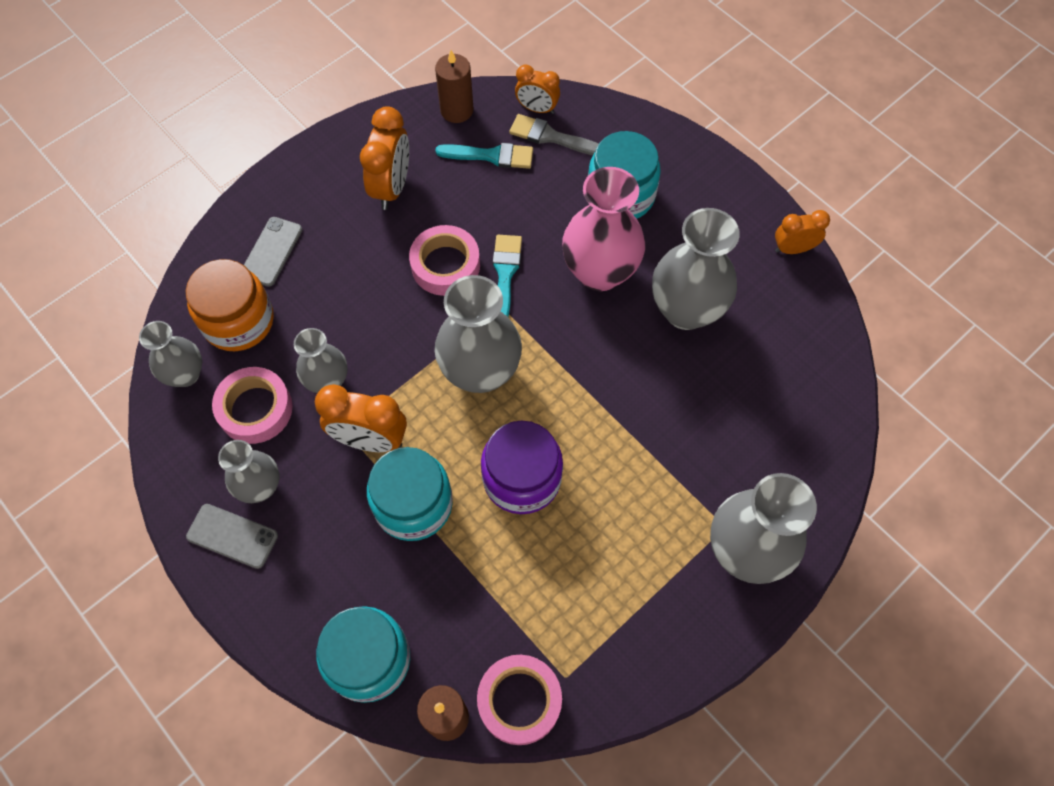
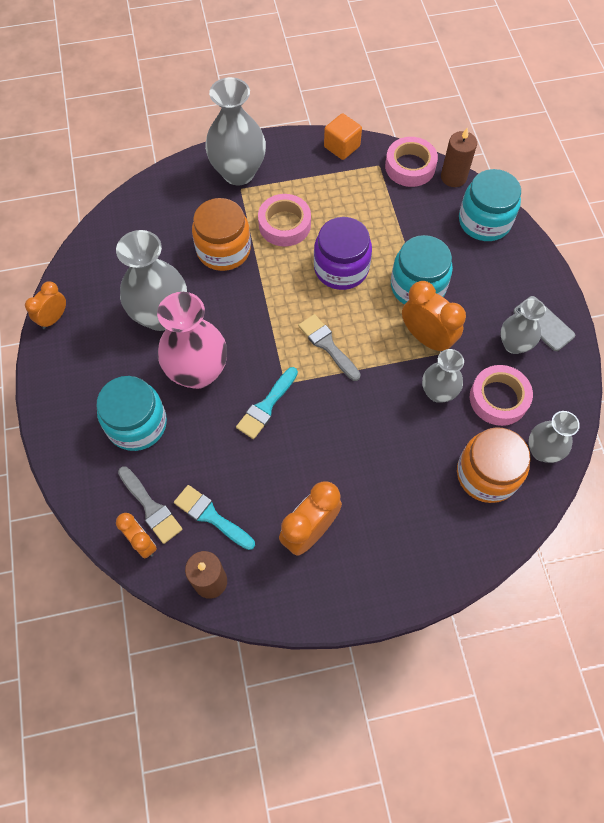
camera: 150 degrees left, 0 degrees up
(271, 251) = (437, 523): grey phone -> none
(445, 265) = (306, 437): pink tape -> pink tape (284, 225)
(480, 372) = (327, 345): grey vase -> grey brush
(637, 681) = (342, 147): none -> orange cube
(679, 426) = (223, 250): none -> orange jar
(793, 249) = (54, 318): orange clock -> orange clock turned 105 degrees clockwise

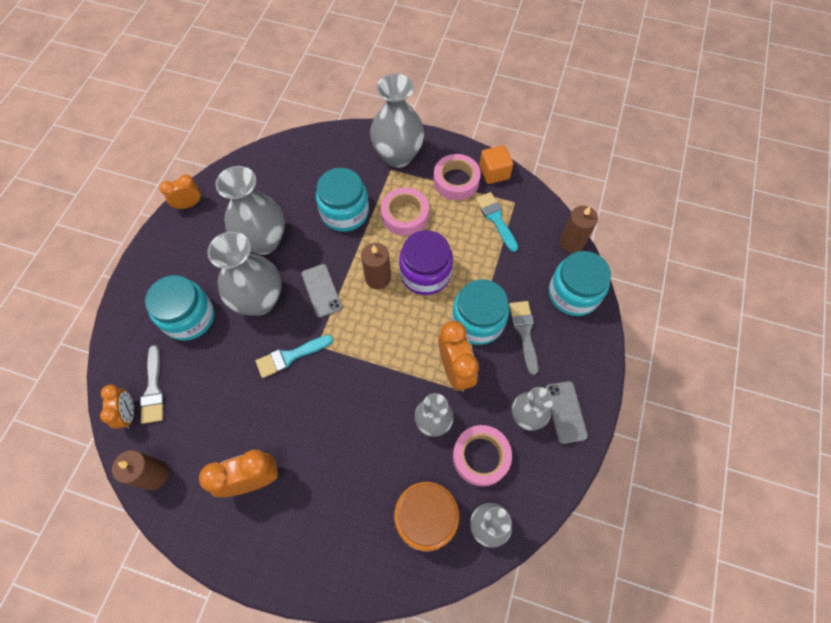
camera: 30 degrees right, 0 degrees up
(198, 372) = (259, 300): pink vase -> grey vase
(211, 516) = (190, 422): turquoise brush -> turquoise brush (496, 219)
(223, 250) = (344, 212): orange jar -> turquoise jar
(253, 332) = (321, 290): none -> grey phone
(299, 294) = (378, 278): none -> brown candle
(327, 345) = (371, 332): grey brush -> grey brush (524, 332)
(410, 166) = (540, 215): pink tape -> pink tape (456, 181)

